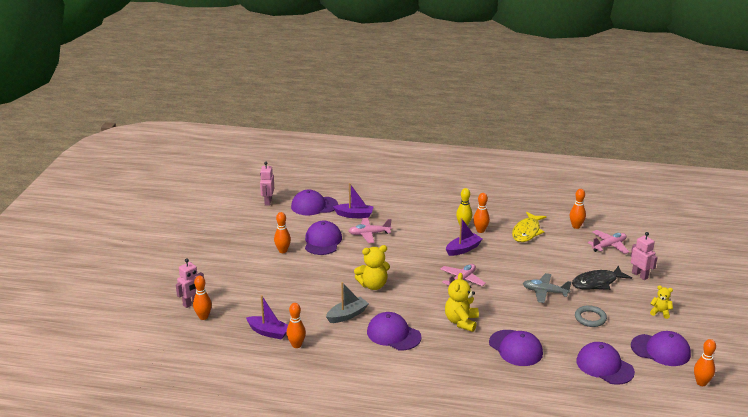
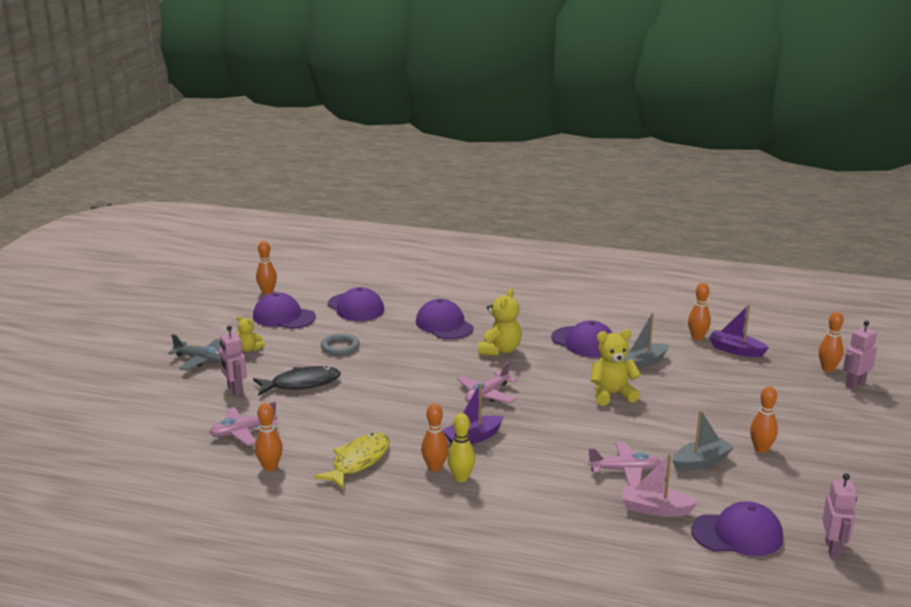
camera: 175 degrees left, 5 degrees down
(322, 241) = (701, 462): purple cap -> grey boat
(354, 215) = (655, 509): purple boat -> pink boat
(545, 292) = (379, 376): grey plane -> grey plane (201, 360)

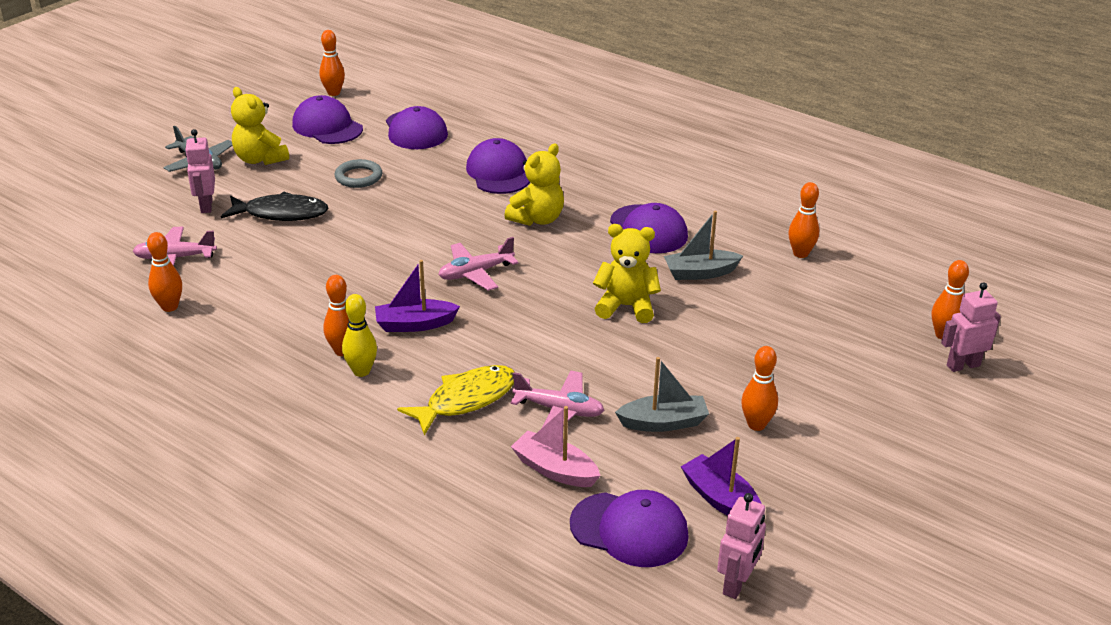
camera: 20 degrees right, 10 degrees up
(249, 349) = (260, 159): yellow teddy bear -> yellow teddy bear, size x1.72
(358, 461) = (266, 323): yellow fish -> yellow fish (466, 400)
(736, 350) = (837, 282): purple boat -> purple boat (721, 499)

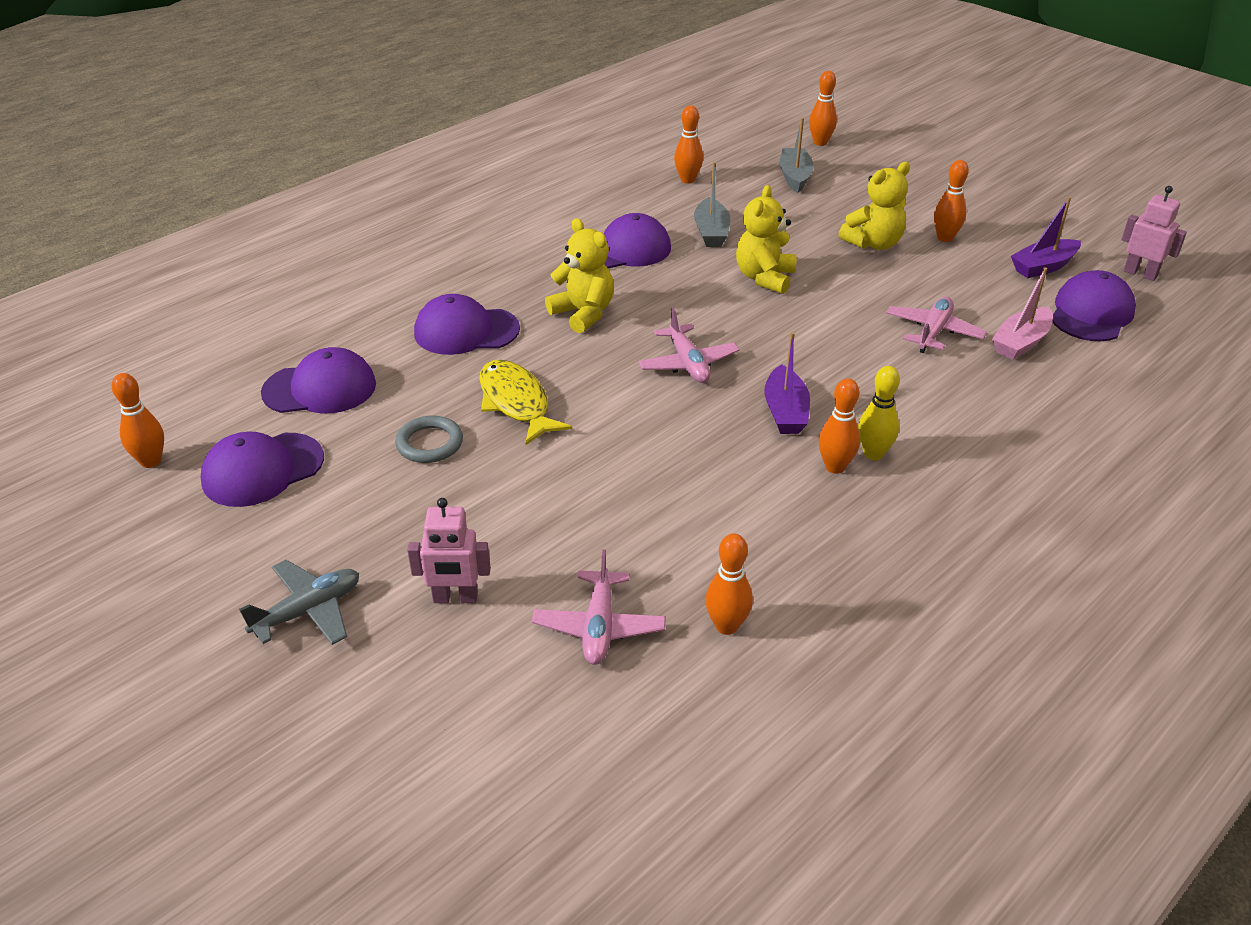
camera: 80 degrees left, 5 degrees up
(260, 159) = (332, 541): yellow teddy bear -> yellow teddy bear (873, 243)
(281, 213) = (504, 518): black fish -> none
(466, 400) = (921, 385): yellow fish -> yellow fish (516, 403)
(663, 423) = (946, 280): grey boat -> grey boat (795, 177)
(963, 365) = (861, 143): pink robot -> none

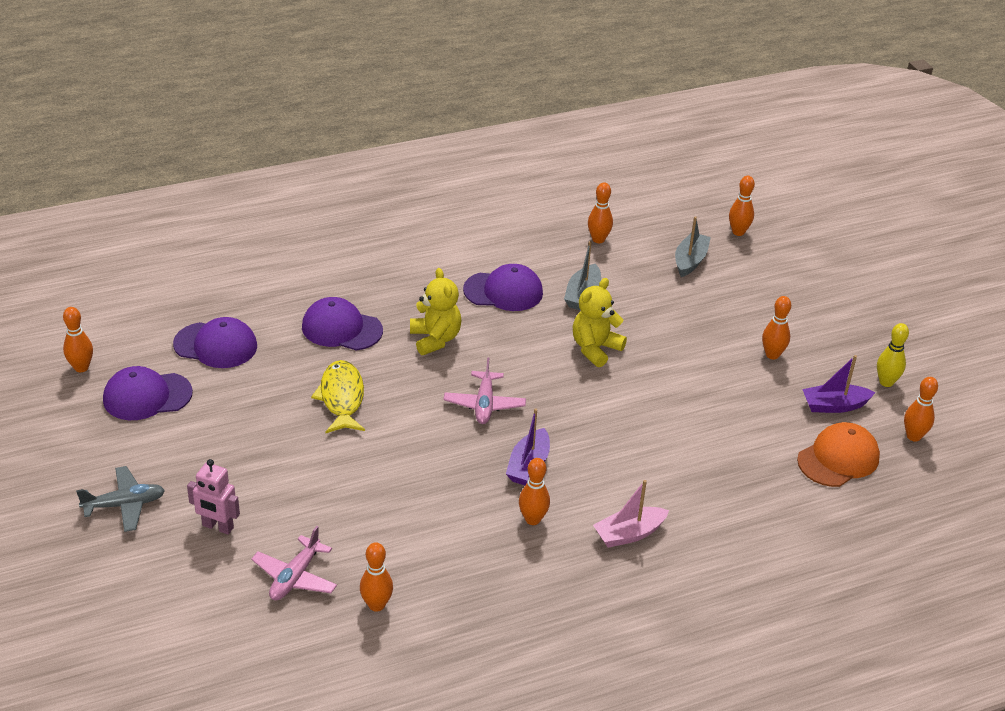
camera: 20 degrees right, 0 degrees up
(429, 443) = (264, 411): grey ring -> none
(873, 243) = (707, 343): yellow teddy bear -> none
(873, 454) = (568, 518): yellow bowling pin -> yellow bowling pin (886, 382)
(933, 332) = (693, 435): pink plane -> none
(1020, 342) = (757, 466): pink boat -> pink boat (629, 534)
(1091, 313) = (838, 459): purple cap -> orange cap
(1140, 273) = (913, 436): pink robot -> orange bowling pin

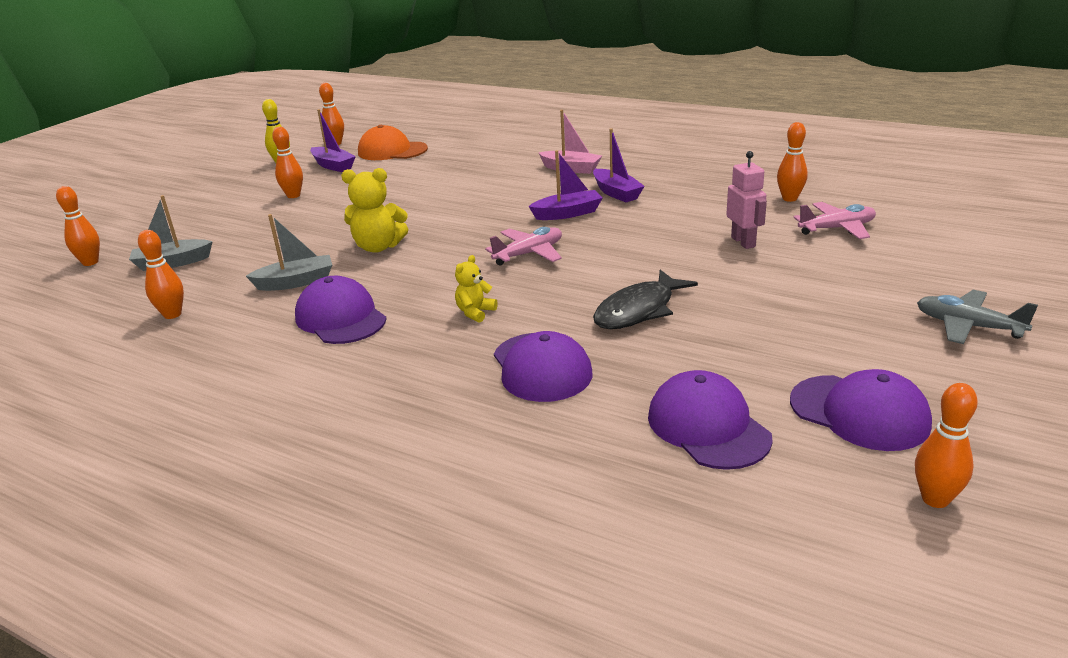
camera: 125 degrees left, 10 degrees down
(217, 527) = (877, 276): pink robot -> pink robot (743, 242)
(342, 398) = (639, 310): yellow fish -> black fish
(435, 339) = (475, 312): yellow teddy bear -> yellow teddy bear, size x0.58
(532, 519) = (616, 193): orange bowling pin -> purple boat

